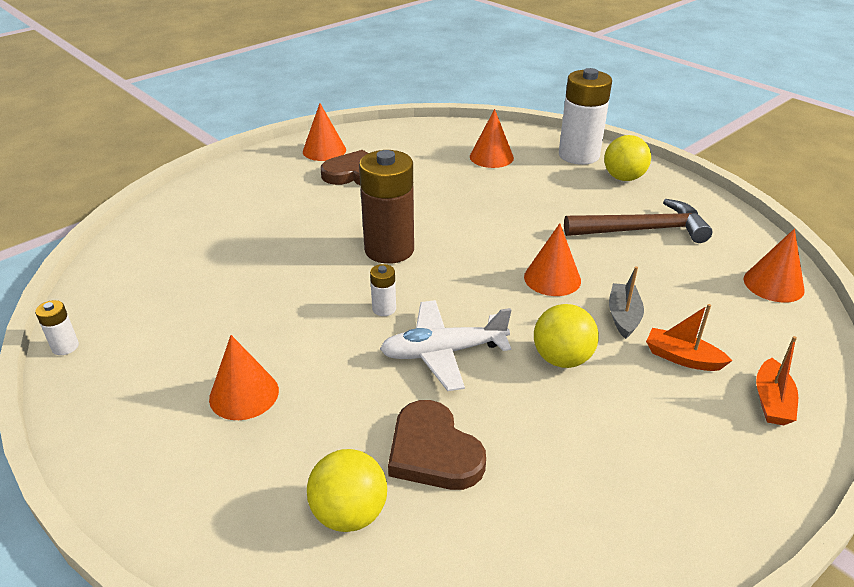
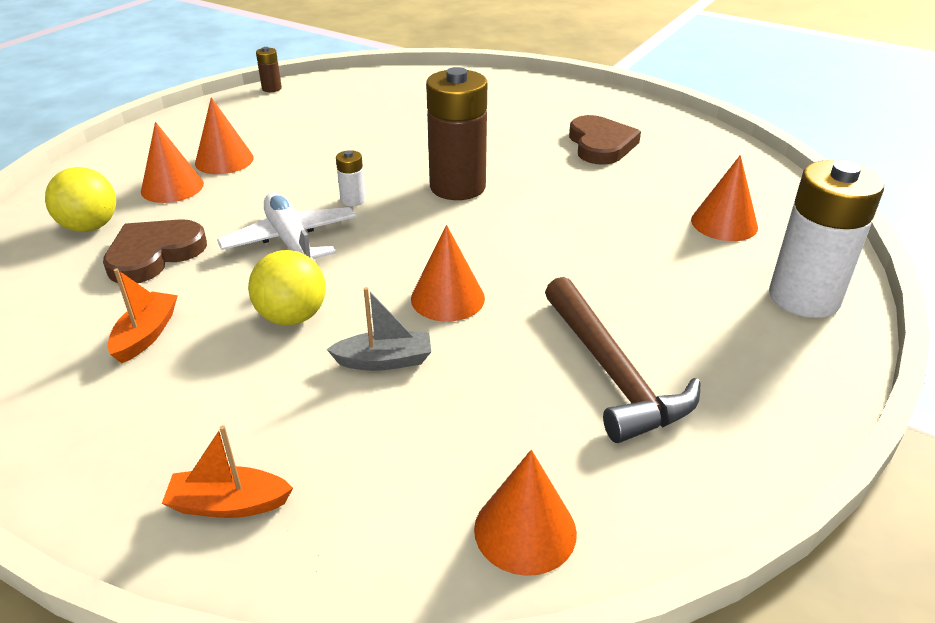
camera: 75 degrees right, 0 degrees up
(65, 347) = (272, 88): white battery -> brown battery
(324, 150) = (638, 119): orange cone -> orange cone (172, 187)
(623, 178) = (767, 348): yellow ball -> none
(682, 358) = (309, 415): orange boat -> orange boat (146, 335)

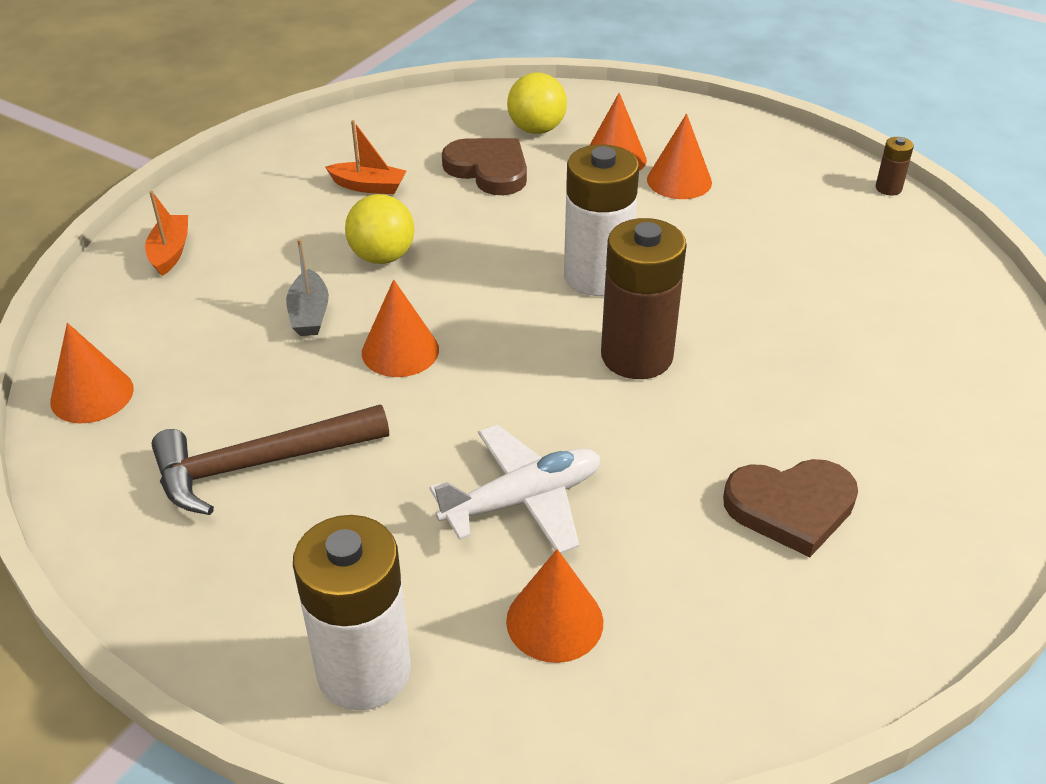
camera: 90 degrees right, 5 degrees up
(291, 241) = (510, 243): white plane -> white plane (522, 500)
(353, 200) = (597, 276): white battery -> white battery, size x2.32

